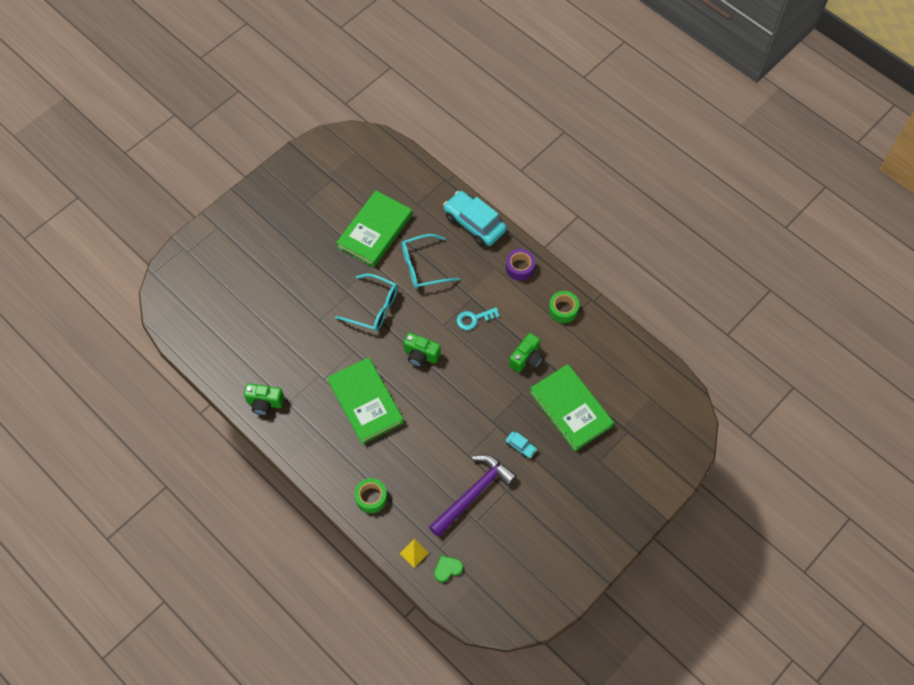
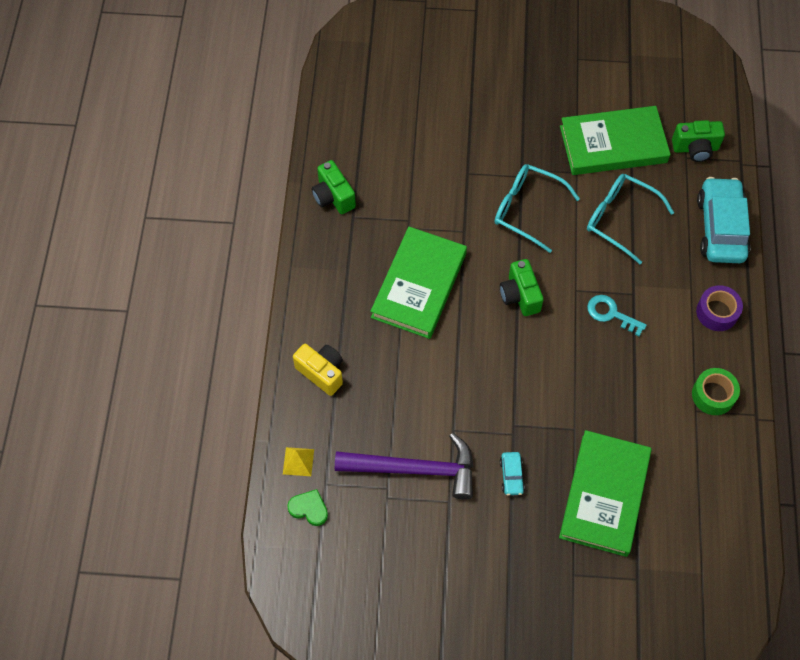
camera: 50 degrees right, 0 degrees up
(371, 497) = (322, 372): green tape -> yellow camera
(373, 307) = (527, 210): turquoise glasses -> turquoise glasses turned 135 degrees clockwise
(526, 359) = (617, 402): green camera -> green camera (695, 148)

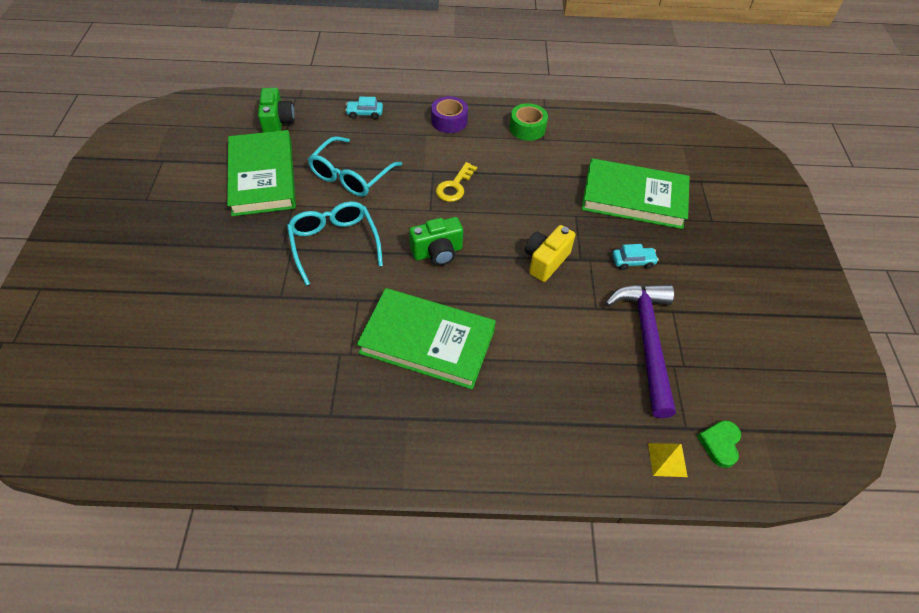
camera: 95 degrees left, 10 degrees down
(322, 372) = (549, 440): yellow camera -> yellow camera (545, 261)
(333, 197) = (297, 440): green camera -> none
(527, 210) = (334, 244): turquoise glasses -> turquoise glasses turned 135 degrees clockwise
(611, 314) = (454, 186): turquoise key -> yellow key
(720, 228) = (365, 113): turquoise car -> turquoise car, size x0.44

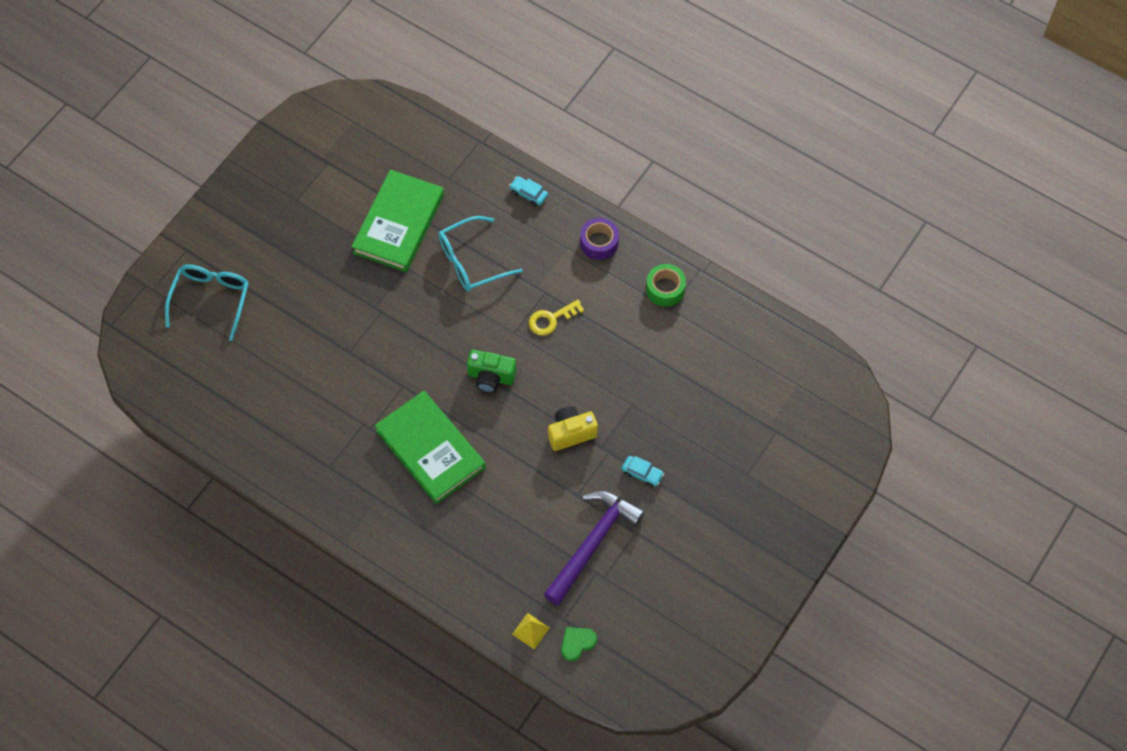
camera: 35 degrees right, 10 degrees up
(278, 123) = (445, 166): green camera -> none
(334, 244) = (416, 325): turquoise glasses -> turquoise glasses (211, 300)
(633, 198) = (698, 415): green book -> none

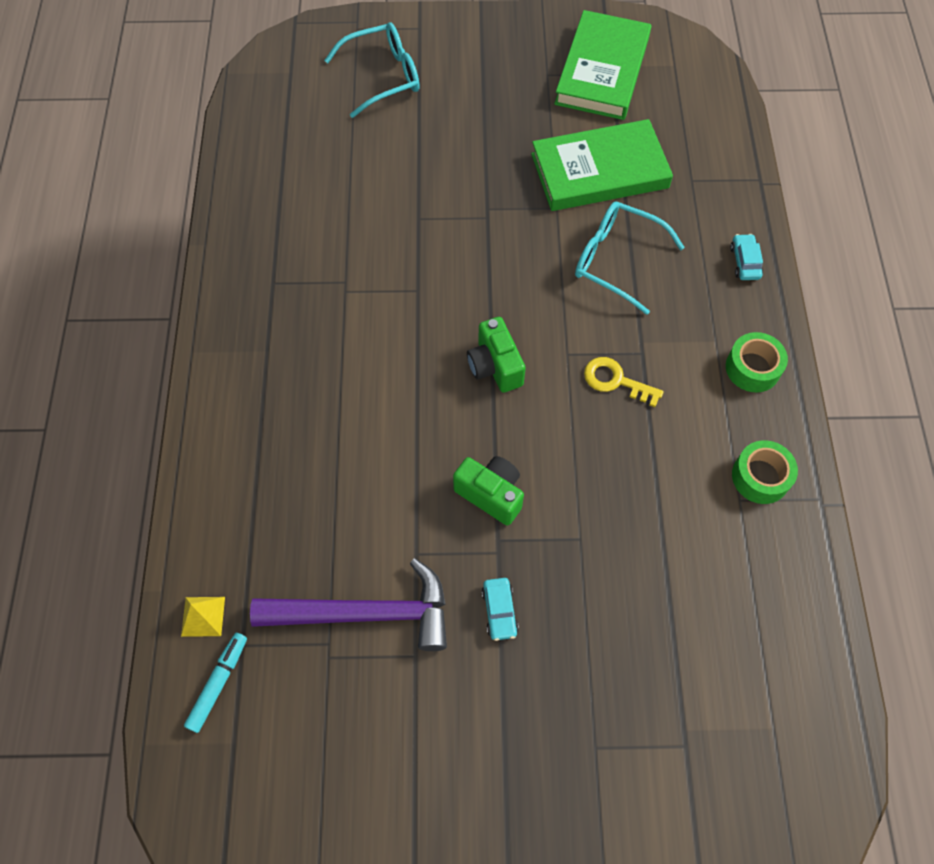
camera: 55 degrees right, 0 degrees up
(430, 450) = (361, 363): green book -> green book (602, 70)
(571, 433) = (491, 494): yellow camera -> green camera
(577, 643) = (218, 683): green heart -> turquoise marker
(599, 243) = (752, 368): purple tape -> green tape

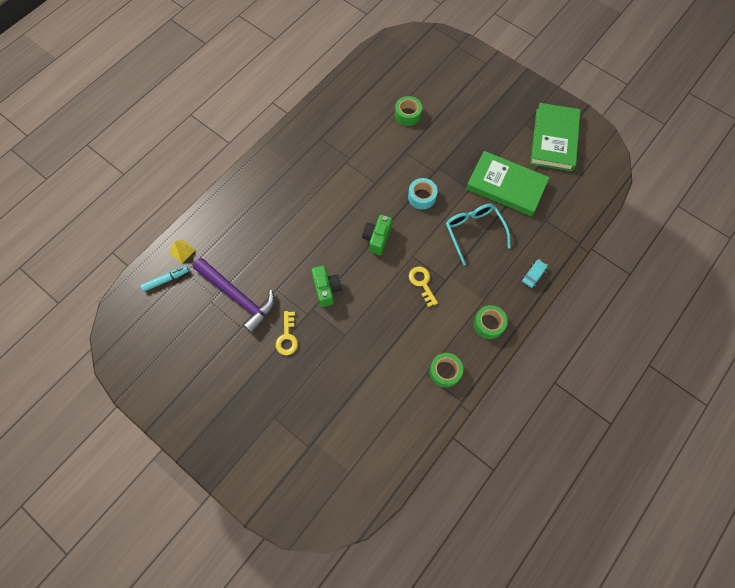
camera: 40 degrees right, 5 degrees up
(374, 165) = (407, 115): none -> green tape
(382, 77) = (448, 76): turquoise glasses -> none
(499, 611) = (287, 337): turquoise car -> yellow key
(502, 263) = (421, 197): none -> turquoise tape
(602, 70) = (553, 139): green book -> green book turned 45 degrees counterclockwise

